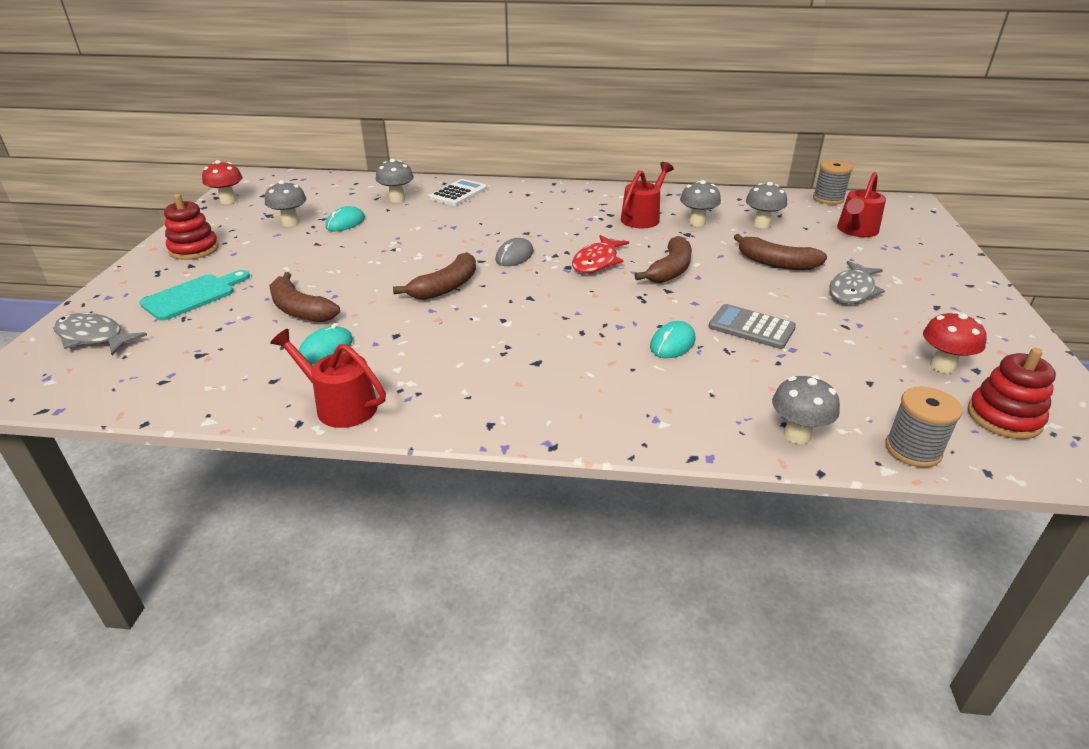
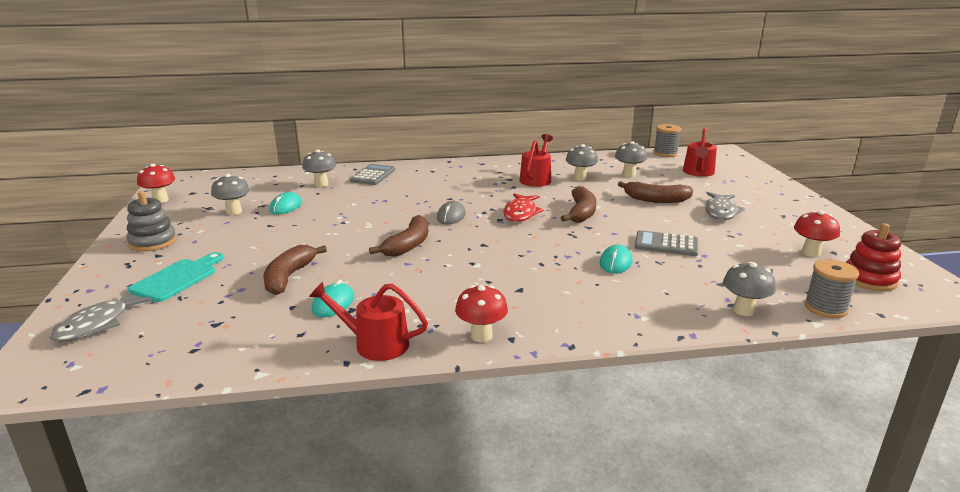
camera: 15 degrees left, 10 degrees down
(93, 337) = (97, 324): grey fish -> grey fish turned 75 degrees counterclockwise
(194, 249) = (153, 242): red stacking toy -> grey stacking toy
(300, 310) = (289, 277): brown banana -> brown banana turned 75 degrees clockwise
(458, 193) = (373, 175): white calculator -> grey calculator
(458, 415) = (481, 336): none -> red mushroom

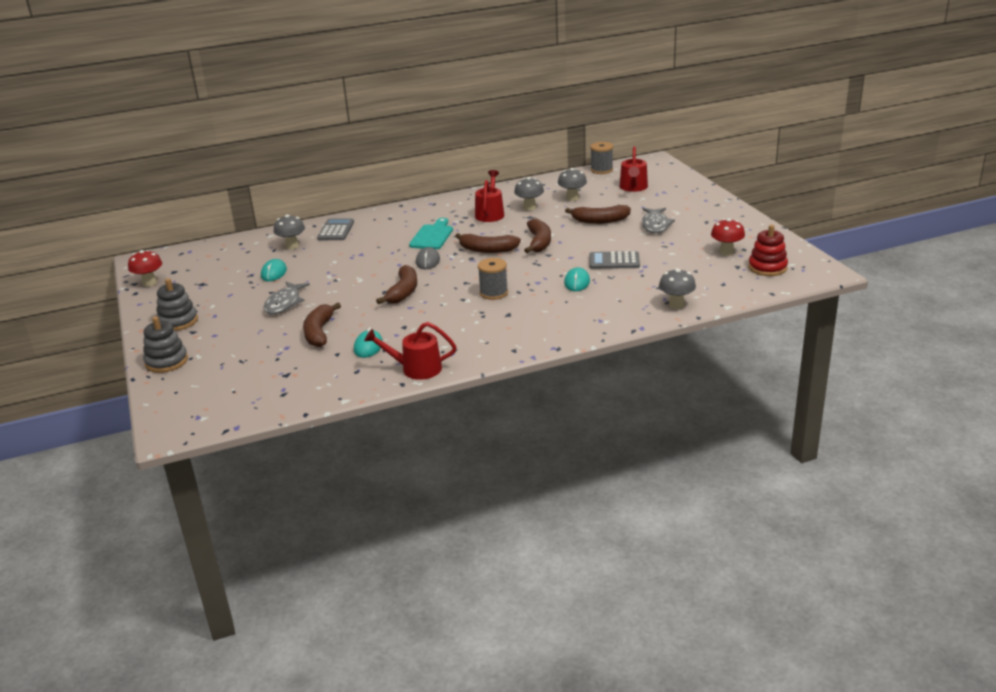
camera: 10 degrees left, 5 degrees up
(97, 324) = (192, 389): grey fish -> grey fish (284, 303)
(101, 285) = (166, 362): none -> grey stacking toy
(177, 279) = (227, 347): turquoise cutting board -> turquoise cutting board (432, 236)
(234, 212) = (229, 284): grey mushroom -> none
(481, 336) = (491, 351): red mushroom -> none
(521, 213) = (487, 250): red fish -> brown banana
(825, 308) = (734, 294): grey spool -> grey spool (493, 293)

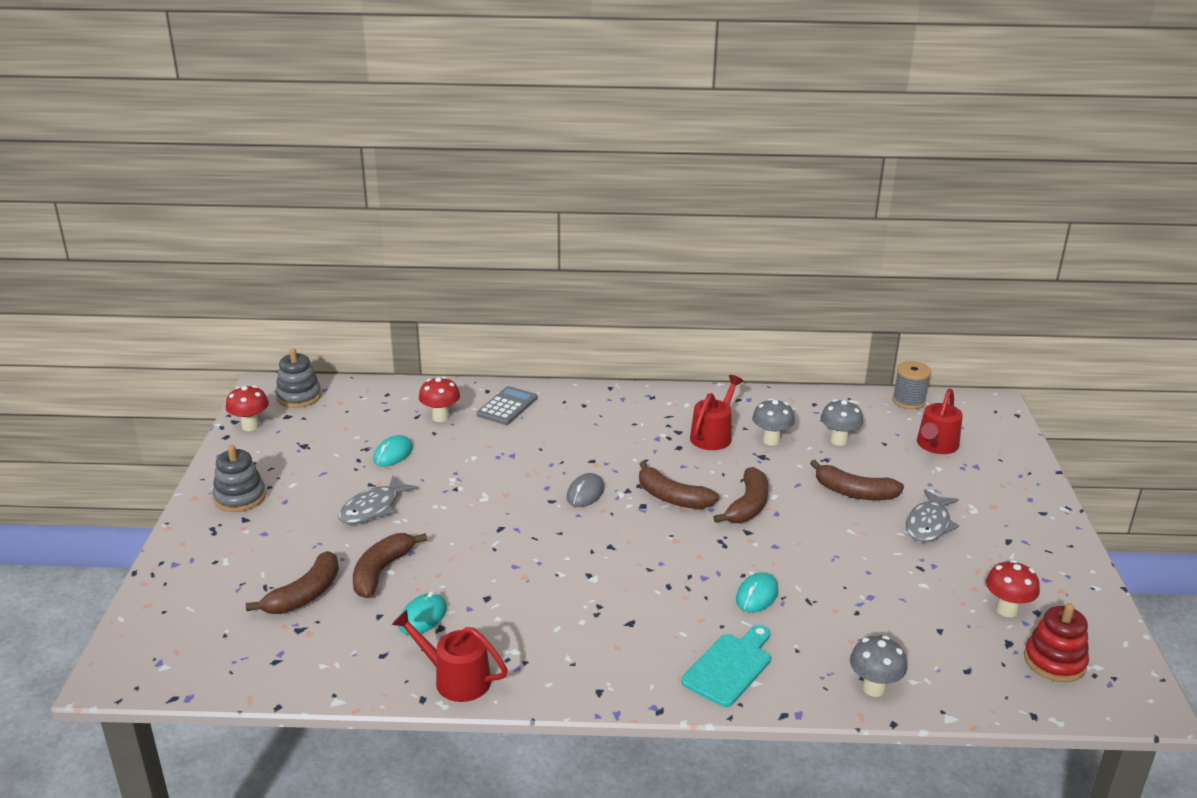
camera: 20 degrees right, 0 degrees up
(166, 362) = (186, 558): grey stacking toy -> grey stacking toy (299, 397)
(292, 246) = (440, 417): grey mushroom -> red mushroom
(403, 292) = (523, 537): brown banana -> brown banana (305, 595)
(432, 236) = (617, 452): turquoise cutting board -> turquoise cutting board (730, 667)
(493, 293) = (634, 577): grey spool -> none
(614, 261) = (831, 573): grey calculator -> none

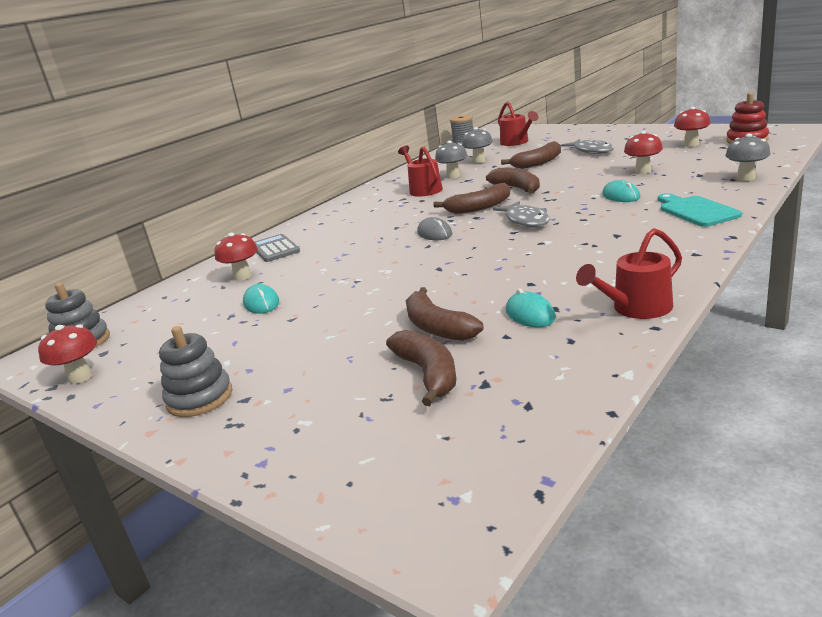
camera: 50 degrees left, 5 degrees down
(373, 508) = (332, 321): grey fish -> grey fish (526, 220)
(861, 591) = (643, 171): none -> red mushroom

